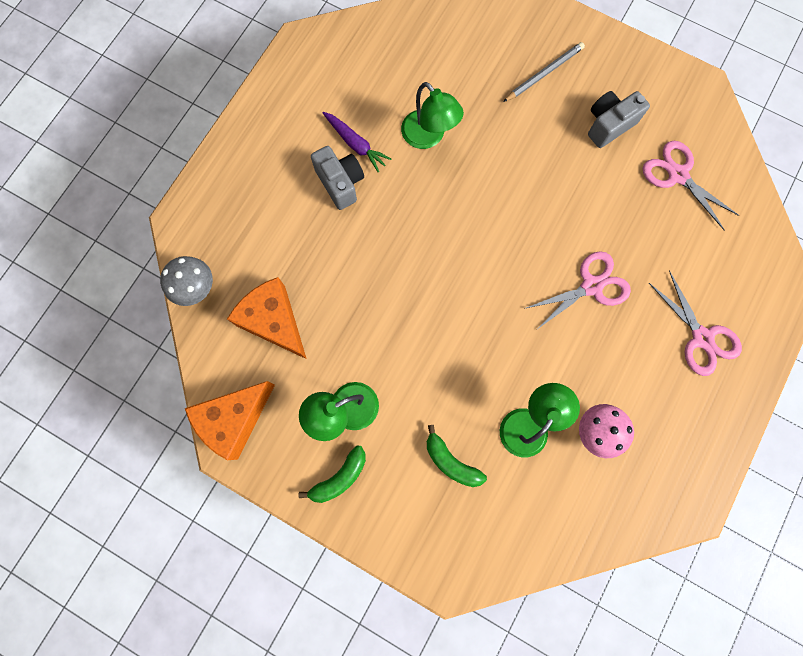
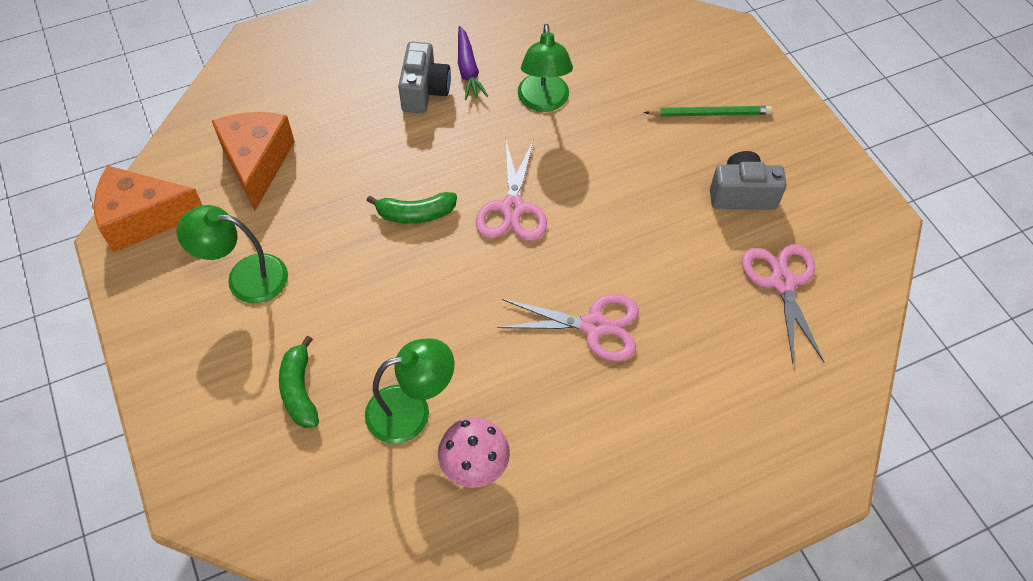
camera: 35 degrees right, 20 degrees down
(196, 288) = (218, 97): grey mushroom -> none
(339, 477) = (183, 330): green banana -> green banana (415, 214)
(544, 73) = (710, 113): grey pencil -> green pencil
(701, 337) = (677, 455): pink scissors -> pink scissors (513, 208)

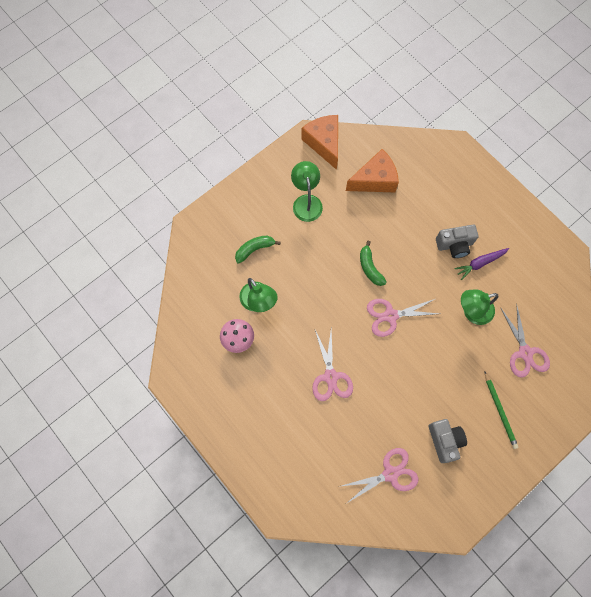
camera: 75 degrees right, 15 degrees up
(628, 59) = (525, 352): none -> pink scissors

